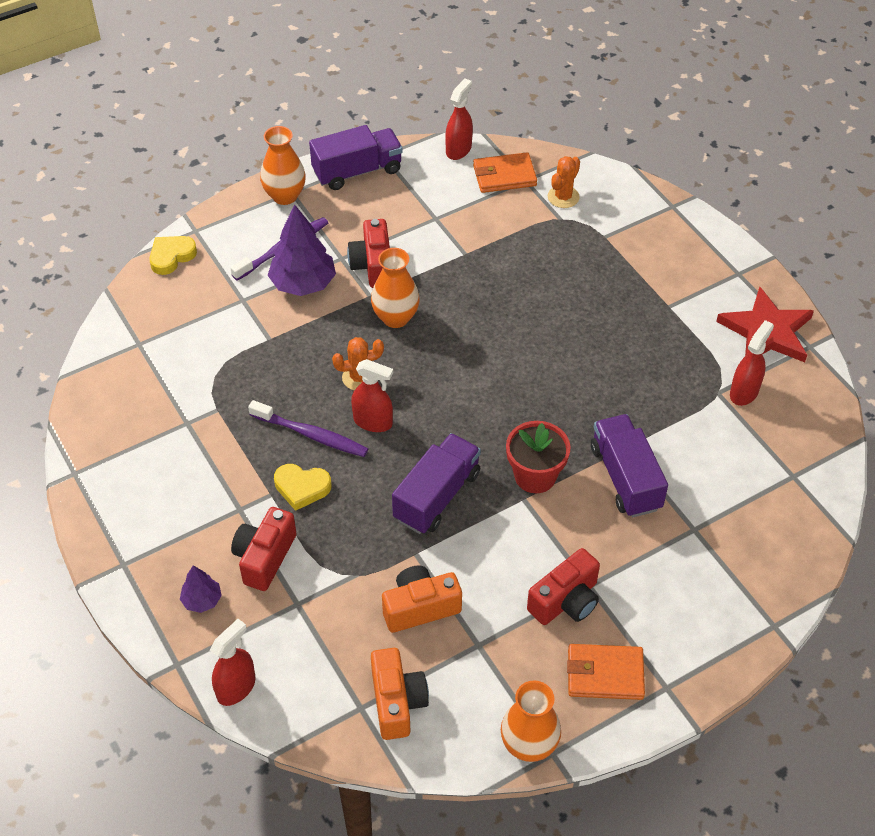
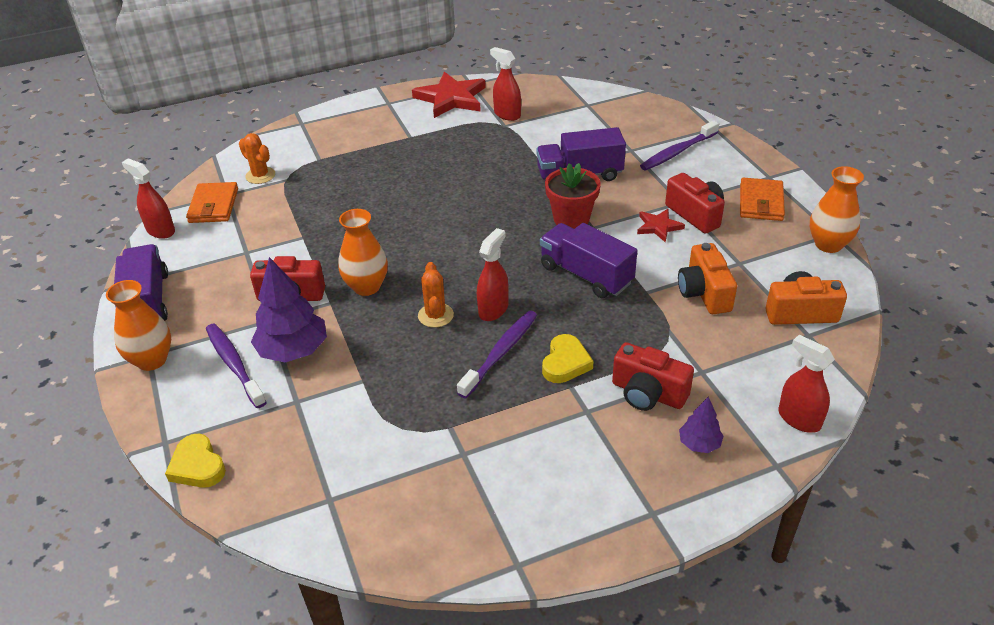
camera: 80 degrees left, 10 degrees down
(534, 562) = (658, 227): none -> red star
(701, 581) = (677, 152): none -> purple toothbrush

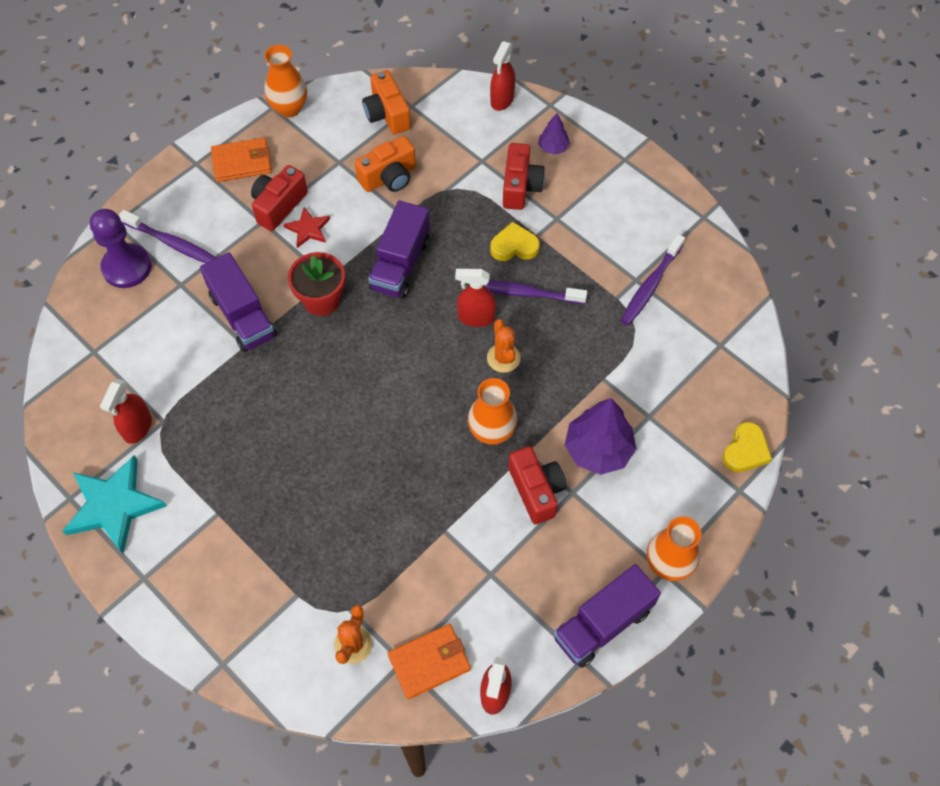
camera: 115 degrees left, 20 degrees up
(234, 364) = (637, 489): purple toothbrush -> purple toothbrush (650, 285)
(435, 315) = (503, 358): orange cactus -> orange cactus turned 75 degrees counterclockwise
(451, 98) = (114, 506): red star -> turquoise star
(662, 128) = (127, 267): none -> purple pawn

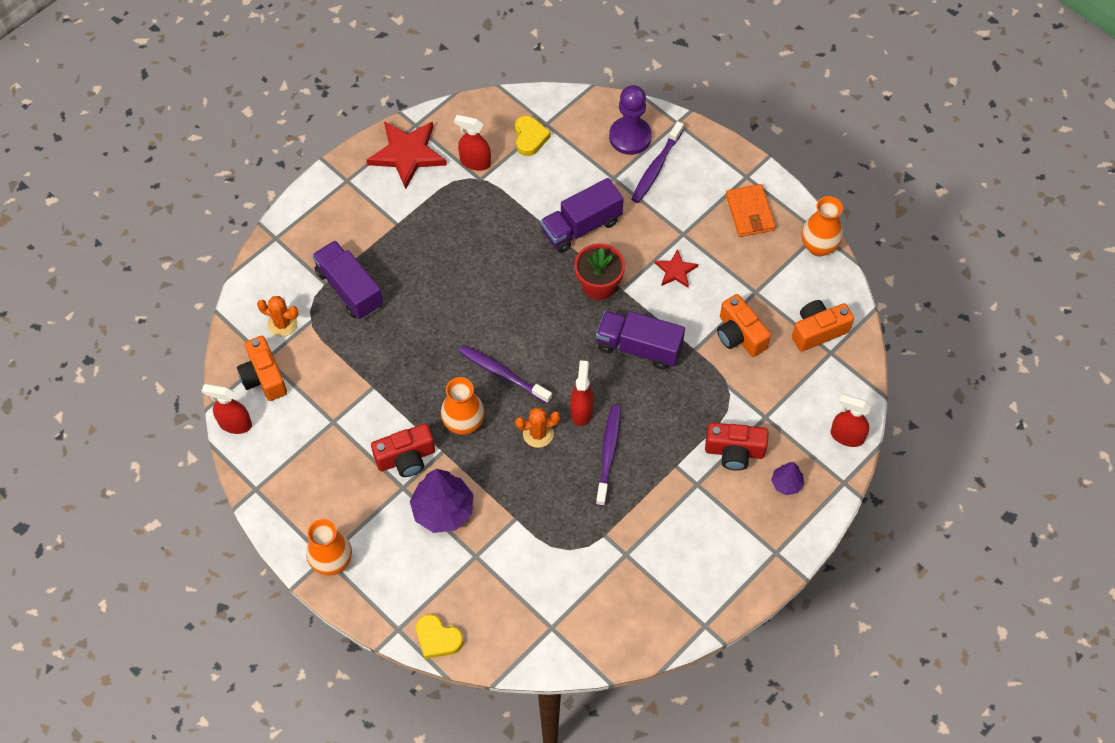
camera: 90 degrees right, 0 degrees up
(114, 506) = (407, 154): turquoise star -> red star
(278, 206) = (701, 245): red camera -> none
(429, 662) = (264, 377): orange wallet -> orange camera
(514, 246) = (662, 445): yellow heart -> yellow heart (530, 138)
(602, 624) = (284, 506): purple truck -> purple truck (349, 289)
(650, 285) = (619, 567): purple toothbrush -> purple toothbrush (502, 374)

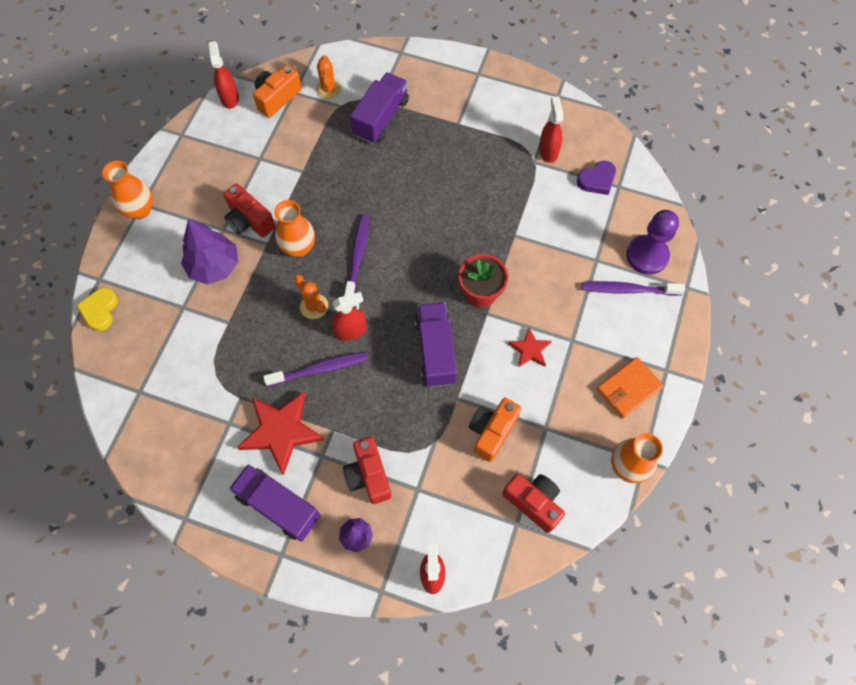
camera: 65 degrees right, 5 degrees up
(407, 154) = (526, 102): red star -> red star (281, 431)
(530, 138) = (597, 180): yellow heart -> purple heart
(581, 226) = (532, 255): purple truck -> purple truck (278, 506)
(818, 331) = (533, 502): orange camera -> red camera

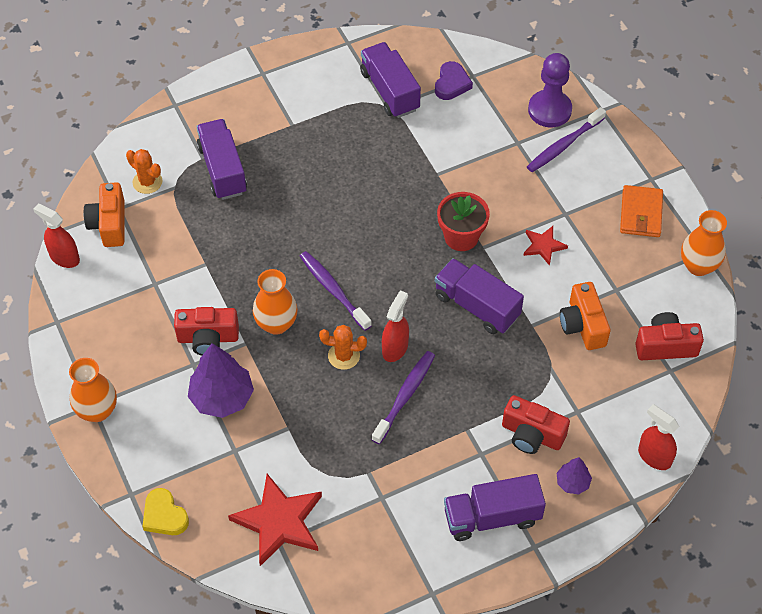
camera: 45 degrees left, 10 degrees down
(281, 431) = (429, 466): red star -> red star (279, 522)
(548, 151) = (390, 91): red spray bottle -> purple truck

